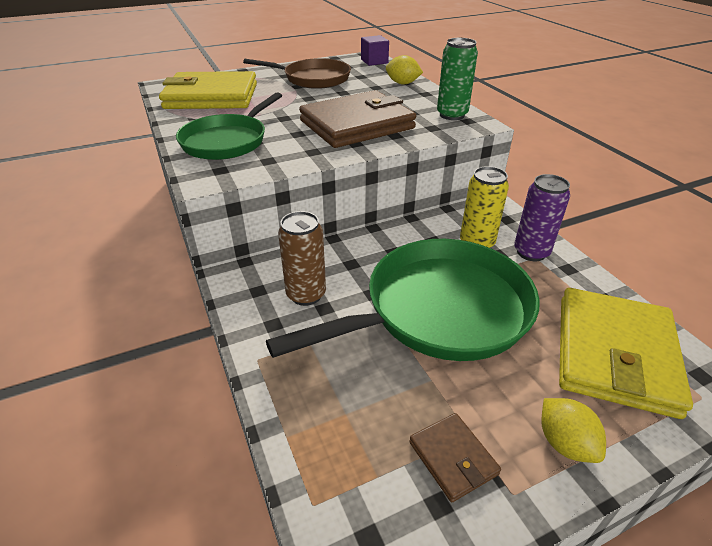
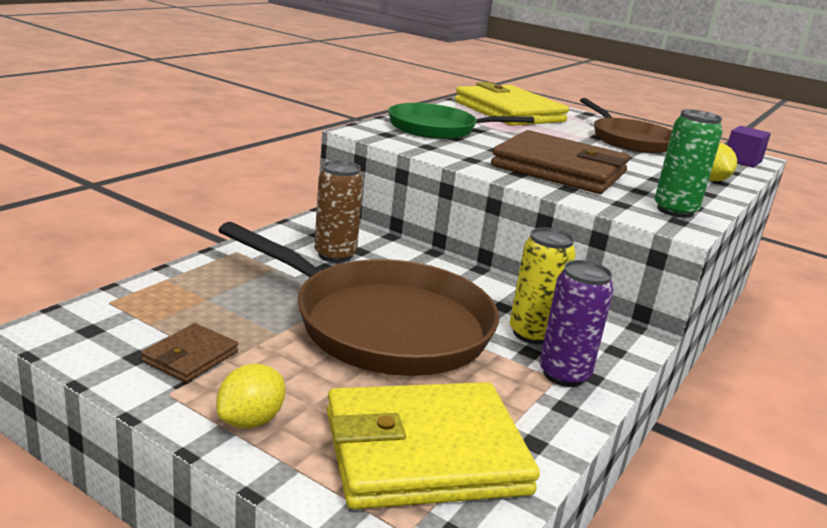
camera: 55 degrees right, 15 degrees down
(439, 310) = (383, 325): green pan -> brown pan

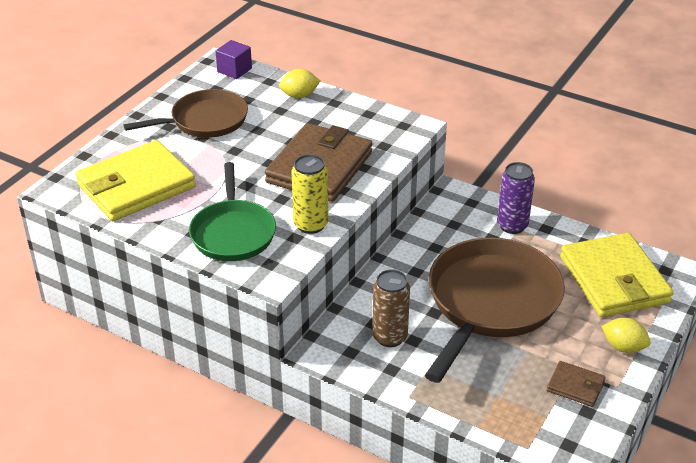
camera: 90 degrees left, 15 degrees up
(532, 334) = (468, 235): yellow can -> yellow can (311, 225)
(675, 211) = (384, 123): green can -> none

